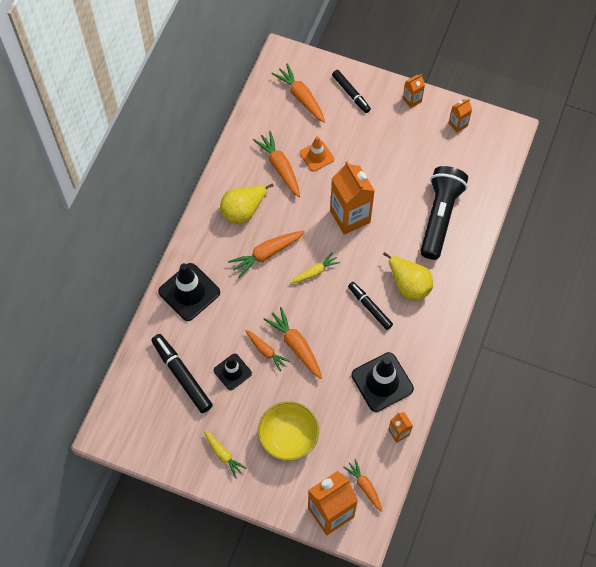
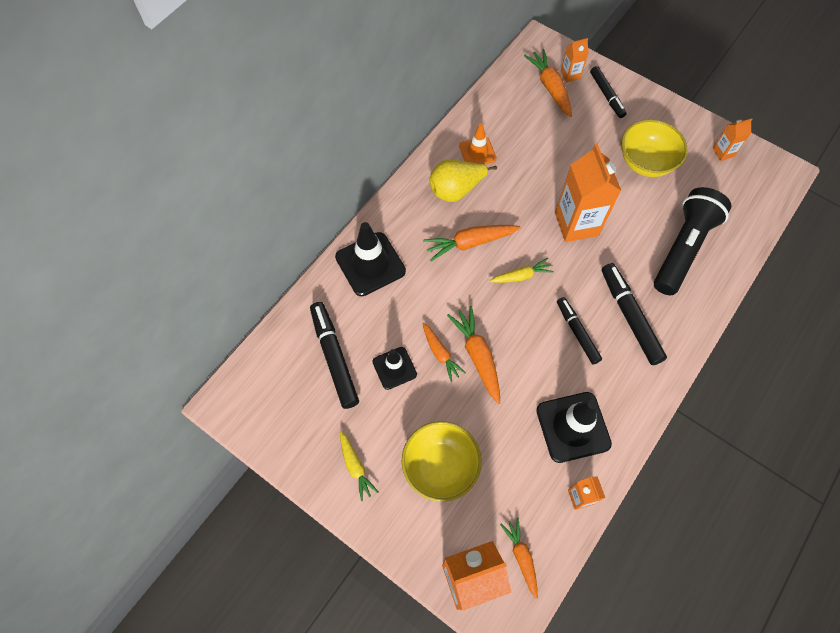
camera: 15 degrees right, 0 degrees up
(280, 167) = (509, 153): orange carrot -> none
(316, 156) = (553, 151): orange traffic cone -> orange traffic cone (477, 152)
(395, 148) = (645, 162): none -> yellow bowl
(408, 284) = (630, 317): yellow pear -> black marker
(412, 100) = (674, 116): orange carton -> orange carton (570, 75)

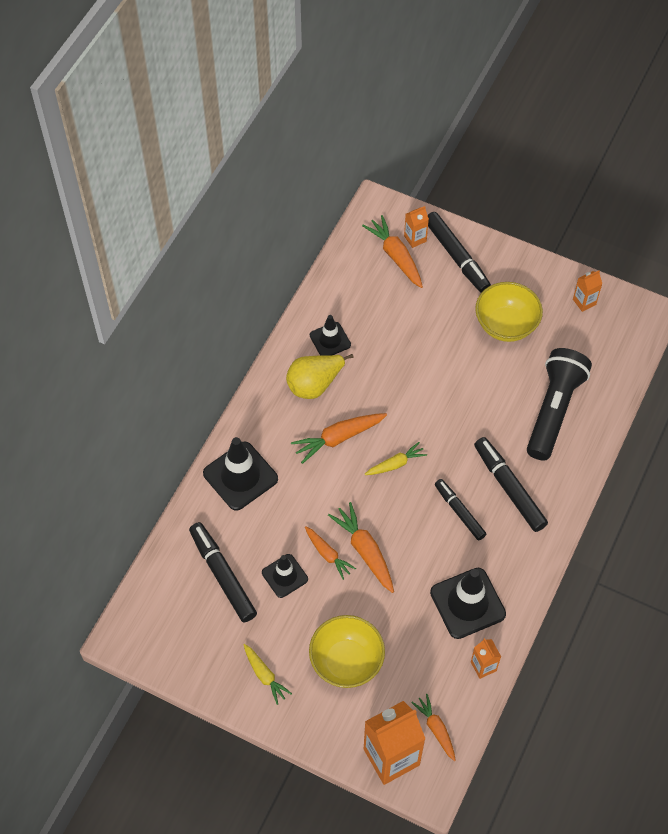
camera: 10 degrees left, 5 degrees down
(477, 152) = (330, 340): orange traffic cone -> black traffic cone
(576, 224) = (444, 401): orange carton -> none
(606, 95) = (456, 256): black marker -> black marker, size x1.51

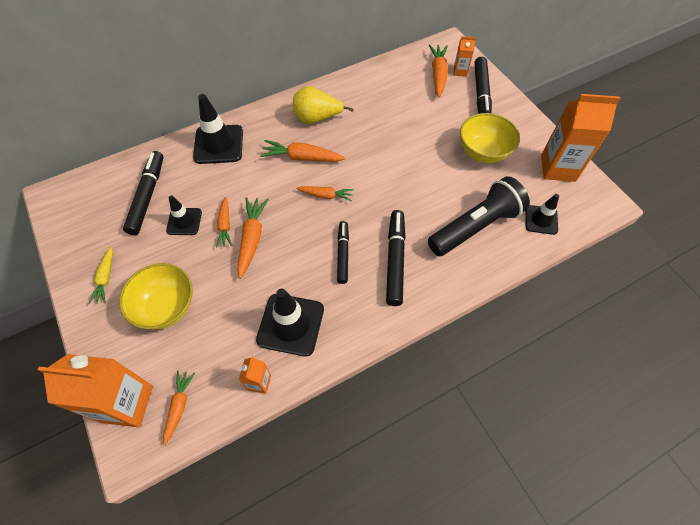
camera: 35 degrees right, 0 degrees up
(330, 340) = (351, 99): black traffic cone -> black traffic cone (541, 220)
(395, 464) = (326, 195): yellow carrot -> orange carrot
(584, 302) = (557, 168): orange carton -> orange carton, size x2.08

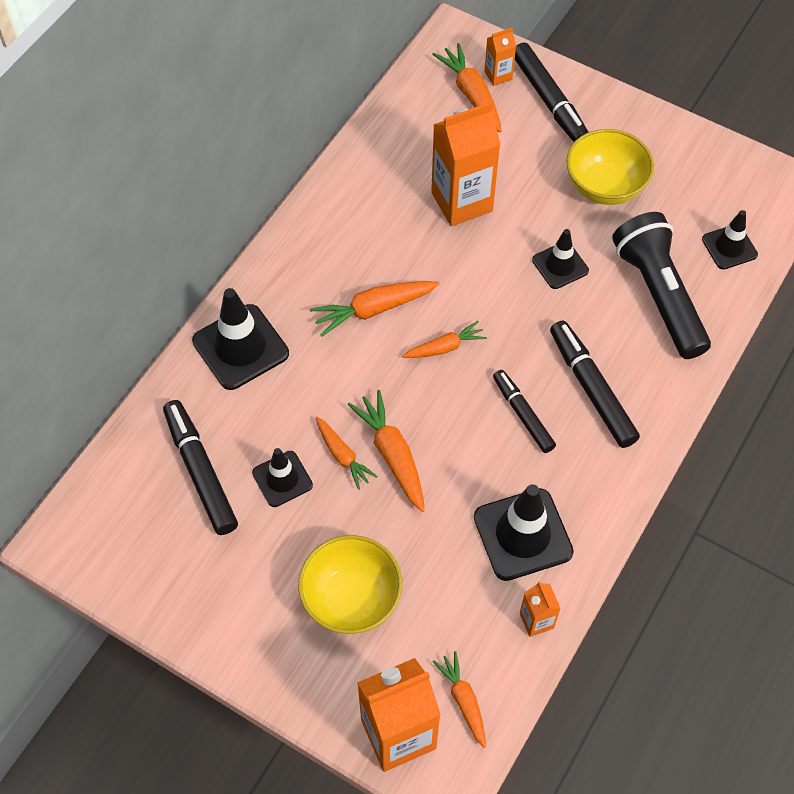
camera: 30 degrees left, 0 degrees up
(105, 278) = (239, 608): yellow carrot -> none
(317, 118) = (350, 241): yellow pear -> none
(425, 182) = (560, 265): none -> black traffic cone
(475, 227) = (658, 295): black flashlight -> black flashlight turned 45 degrees counterclockwise
(557, 168) = (708, 165): orange carton -> orange carton (462, 202)

